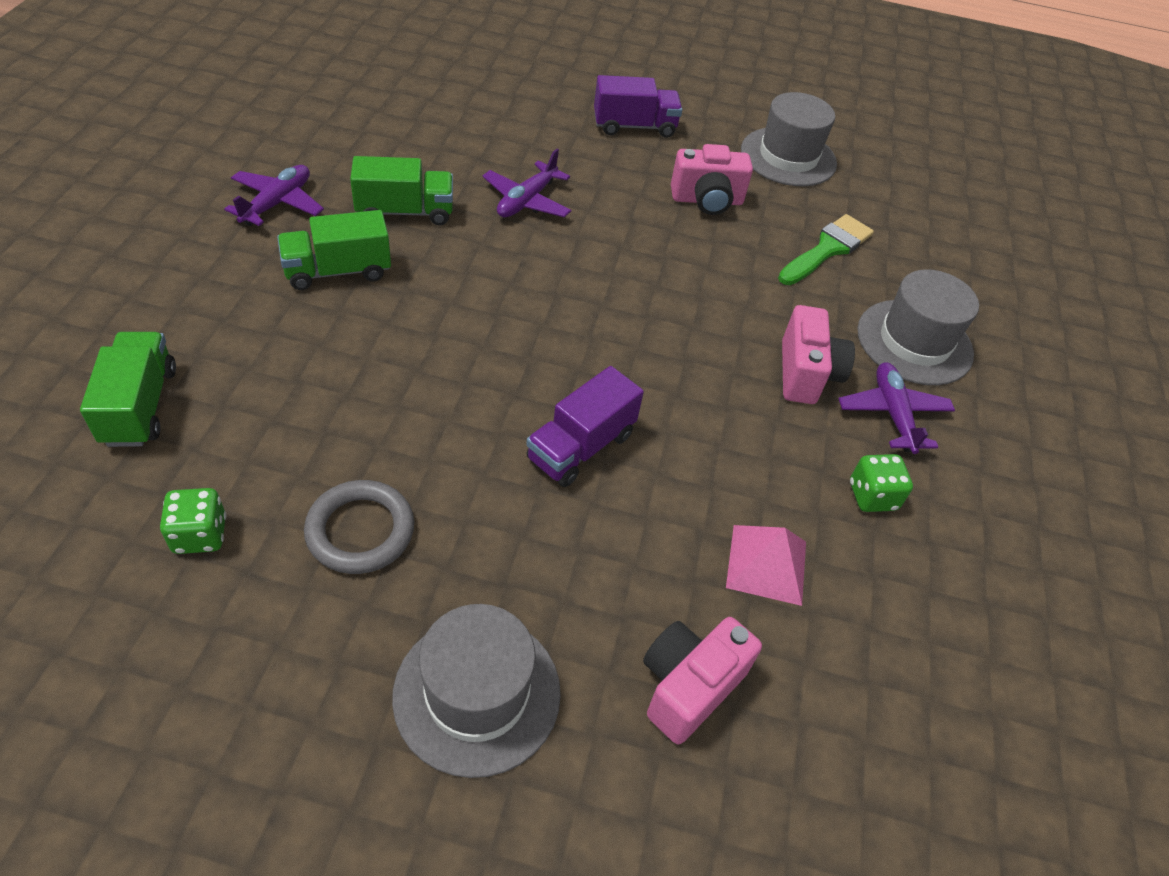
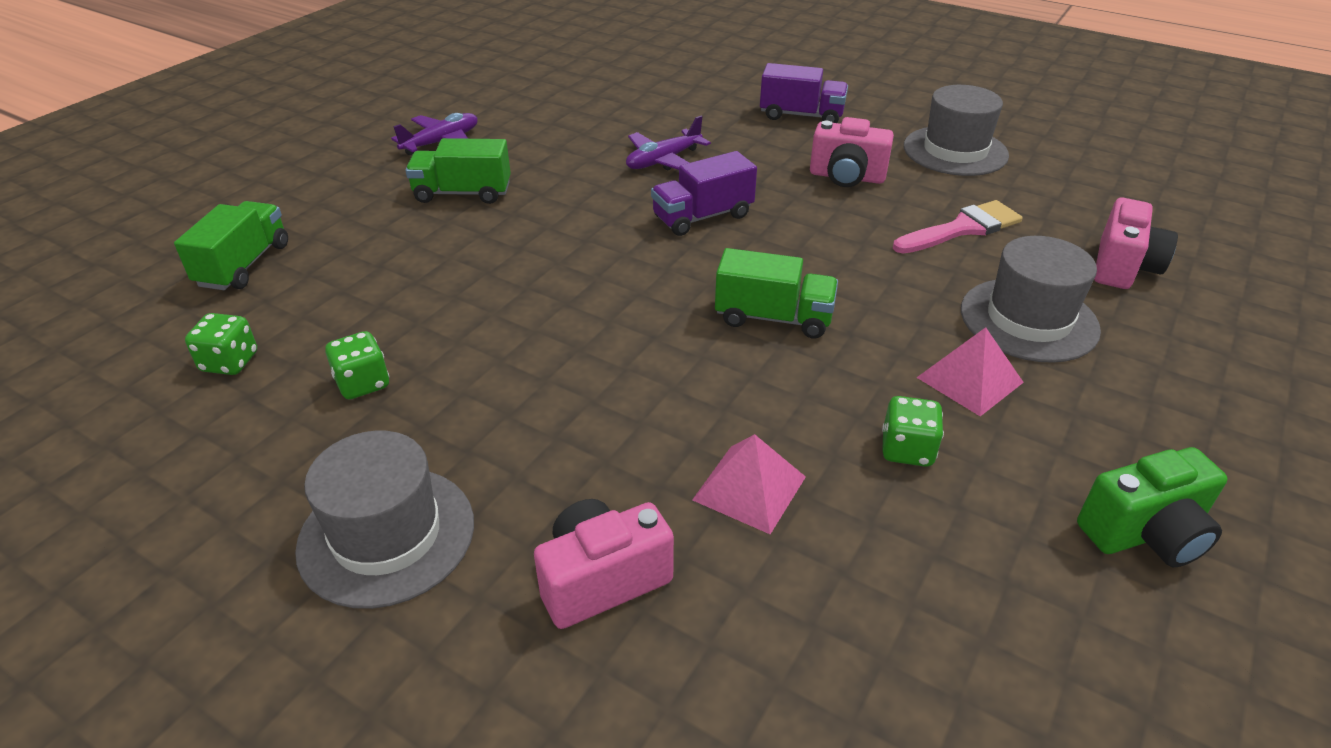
camera: 25 degrees right, 10 degrees down
(360, 531) = (363, 383): grey ring -> green dice
(405, 212) = (546, 158): green truck -> green truck (773, 318)
(581, 447) = (606, 353): purple truck -> purple truck (702, 217)
(806, 374) = (883, 329): pink camera -> pink camera (1123, 267)
(827, 249) = (962, 229): green brush -> pink brush
(893, 414) = (970, 379): purple plane -> pink pyramid
(1063, 535) = (1145, 533): none -> green camera

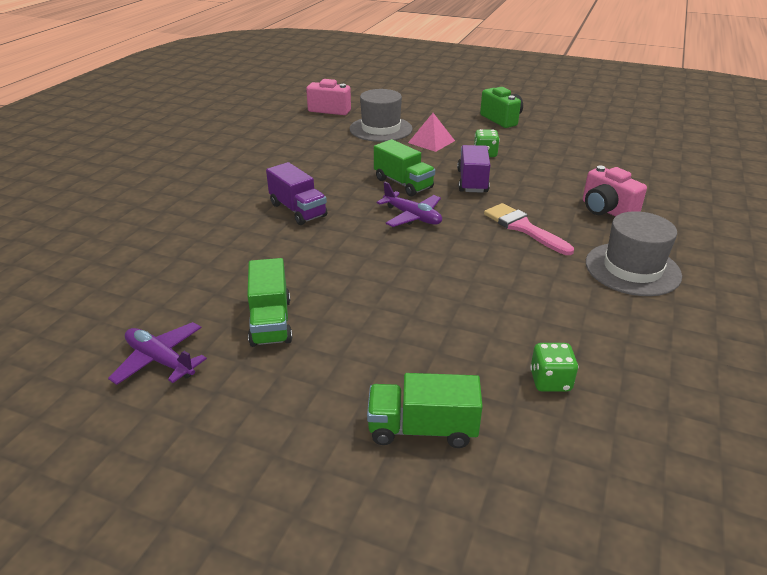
camera: 100 degrees left, 5 degrees down
(363, 383) = (533, 308): green dice -> none
(663, 161) = (213, 231): purple plane -> purple plane (412, 217)
(749, 488) = (531, 184): pink pyramid -> none
(773, 318) = (403, 183): green truck -> green truck turned 135 degrees clockwise
(801, 115) = (142, 183): purple truck -> purple truck (472, 181)
(846, 177) = (241, 167): pink camera -> none
(955, 151) = (207, 138): grey hat -> none
(962, 229) = (301, 139): pink brush -> pink brush (523, 228)

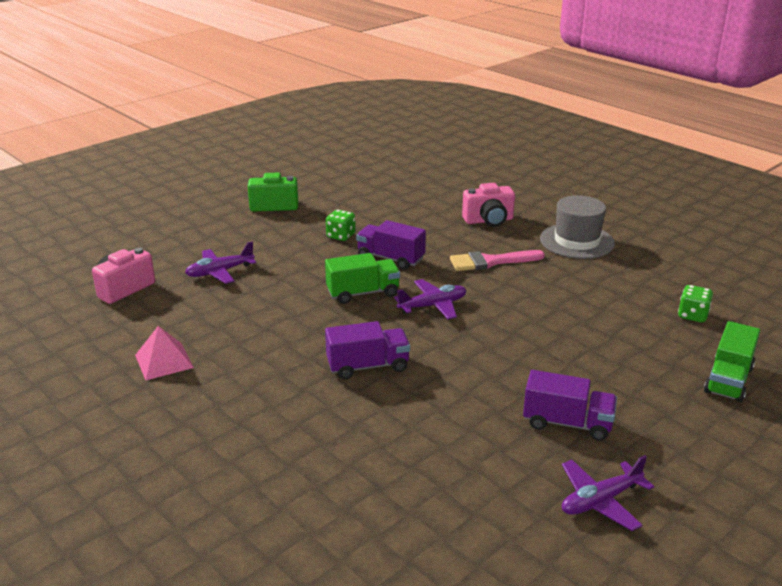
camera: 65 degrees left, 5 degrees down
(271, 322) = (567, 423): green truck -> purple truck
(381, 129) = (220, 272): grey hat -> purple plane
(431, 141) = (284, 253): pink pyramid -> pink pyramid (163, 361)

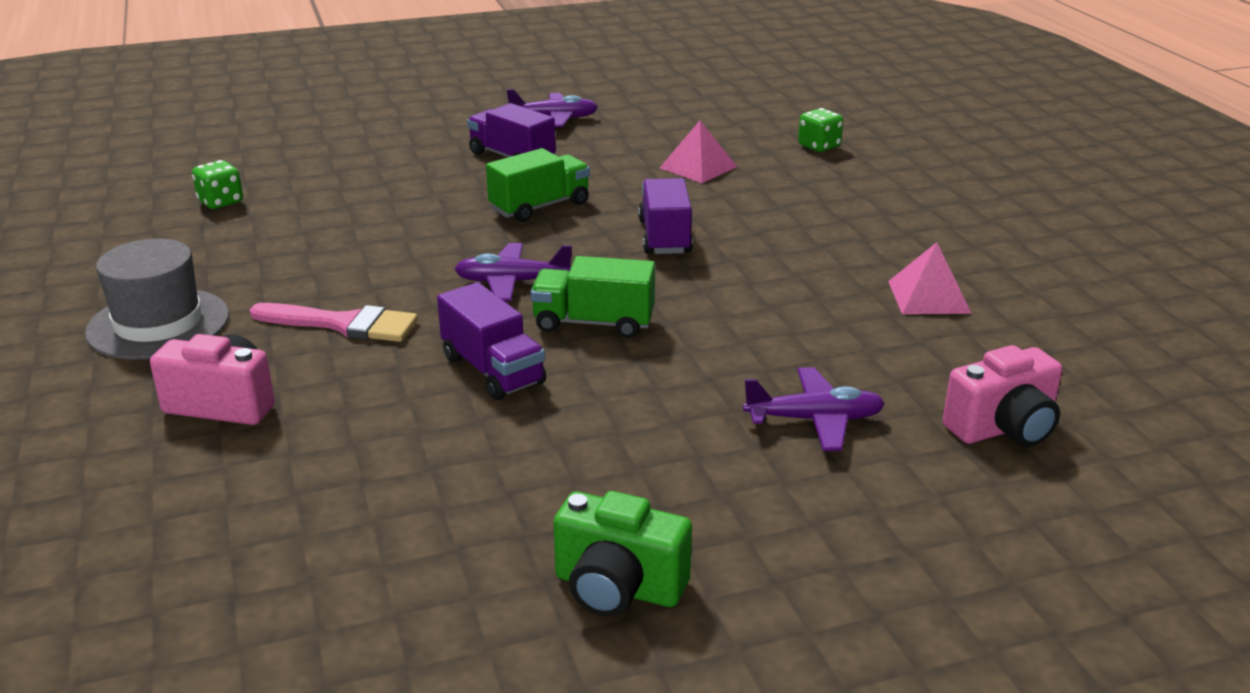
camera: 155 degrees left, 0 degrees up
(341, 236) = (536, 444): green dice -> green dice (819, 146)
(368, 366) = (664, 237): purple truck -> purple truck turned 75 degrees clockwise
(396, 459) = (698, 167): none -> pink pyramid
(728, 380) = (309, 152): green truck -> green truck (540, 207)

